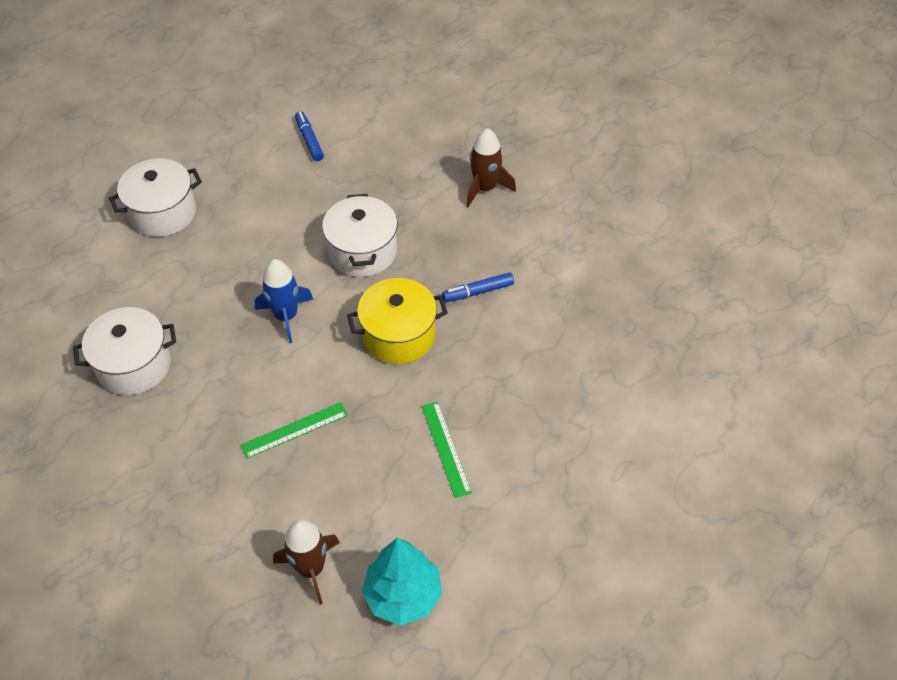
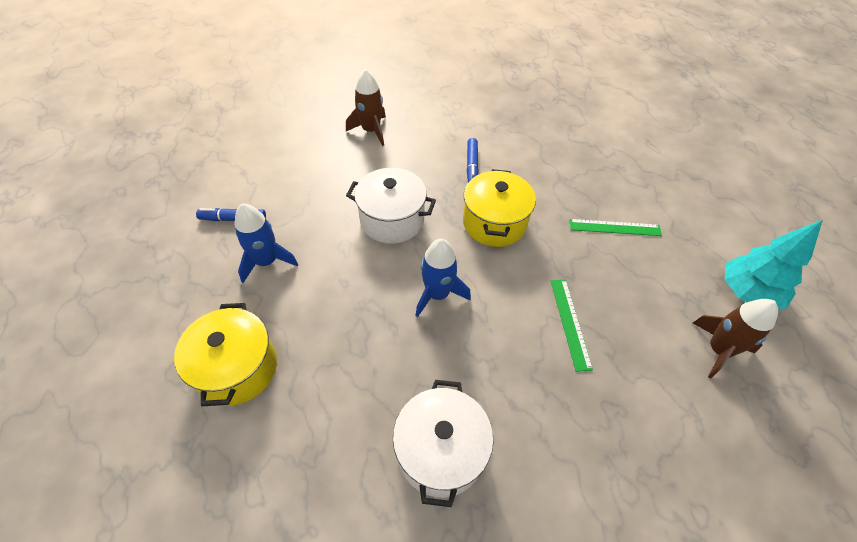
camera: 70 degrees left, 0 degrees up
(163, 213) = (237, 368): white pot -> yellow pot
(272, 184) = (267, 261): none -> blue rocket

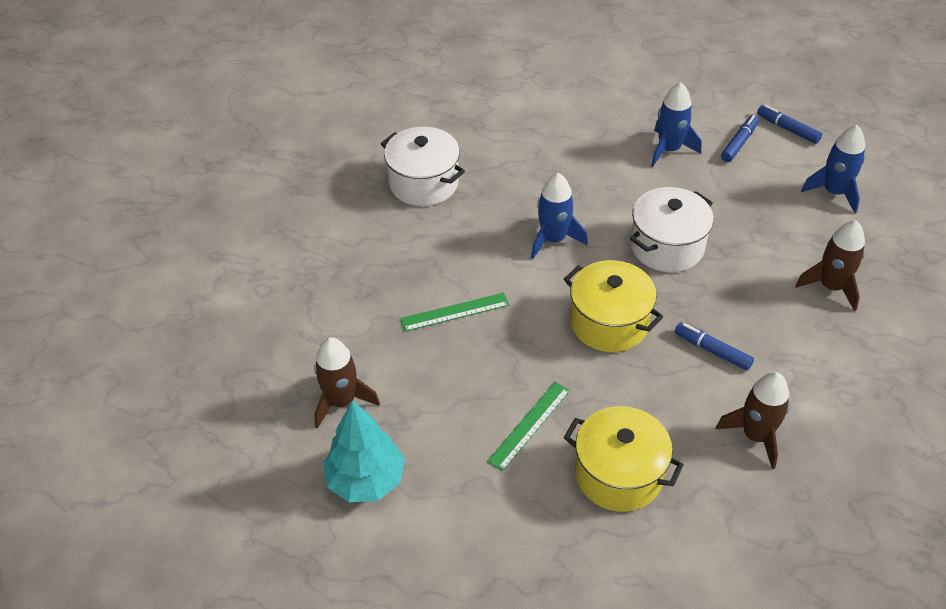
camera: 125 degrees right, 5 degrees down
(198, 195) = (787, 129): none -> blue marker
(237, 368) = (571, 109): yellow pot -> yellow pot (618, 474)
(269, 151) = (834, 192): none -> blue rocket
(517, 130) = (755, 435): none -> brown rocket
(570, 323) = (455, 312): green ruler -> green ruler turned 45 degrees counterclockwise

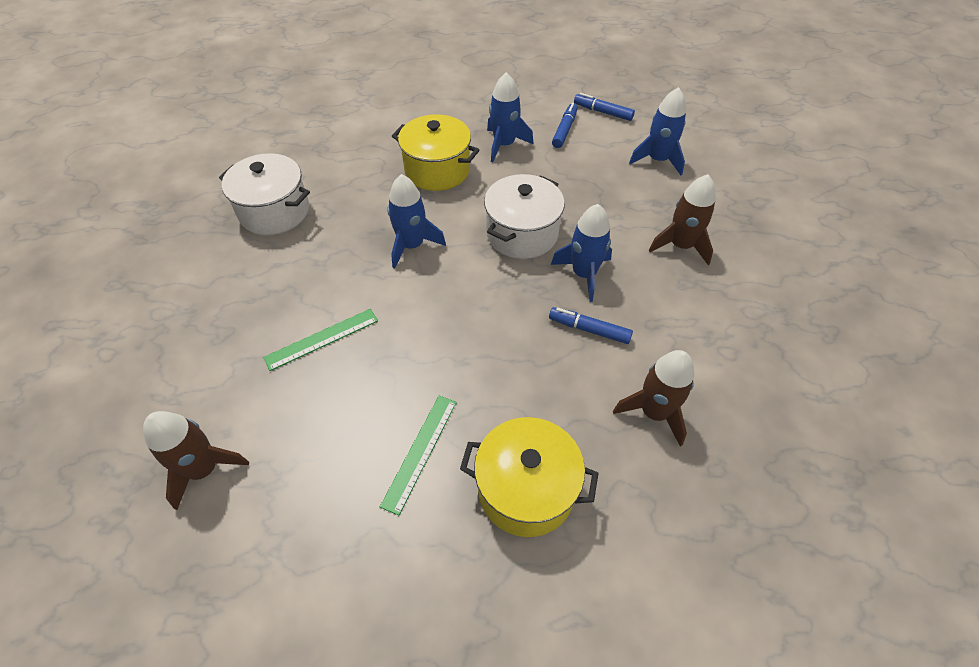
camera: 15 degrees left, 5 degrees up
(366, 480) = (240, 564): turquoise tree -> none
(609, 323) = (482, 320): yellow pot -> yellow pot (437, 170)
(720, 297) = (583, 274): none -> blue rocket

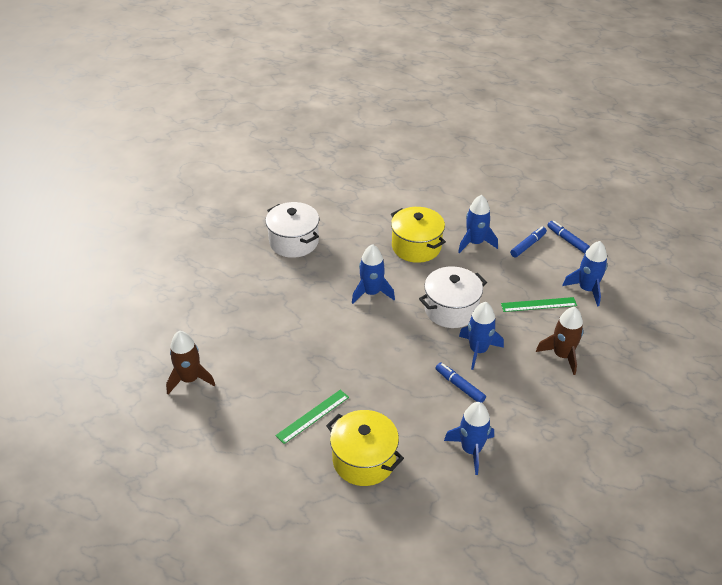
camera: 25 degrees right, 10 degrees down
(322, 339) = (286, 331): green ruler -> green ruler (538, 304)
(654, 412) = (471, 450): brown rocket -> blue rocket

